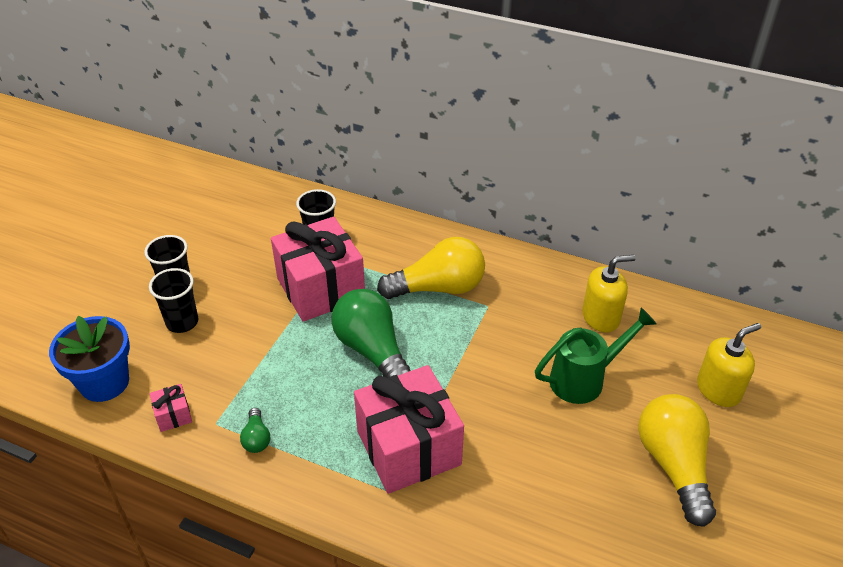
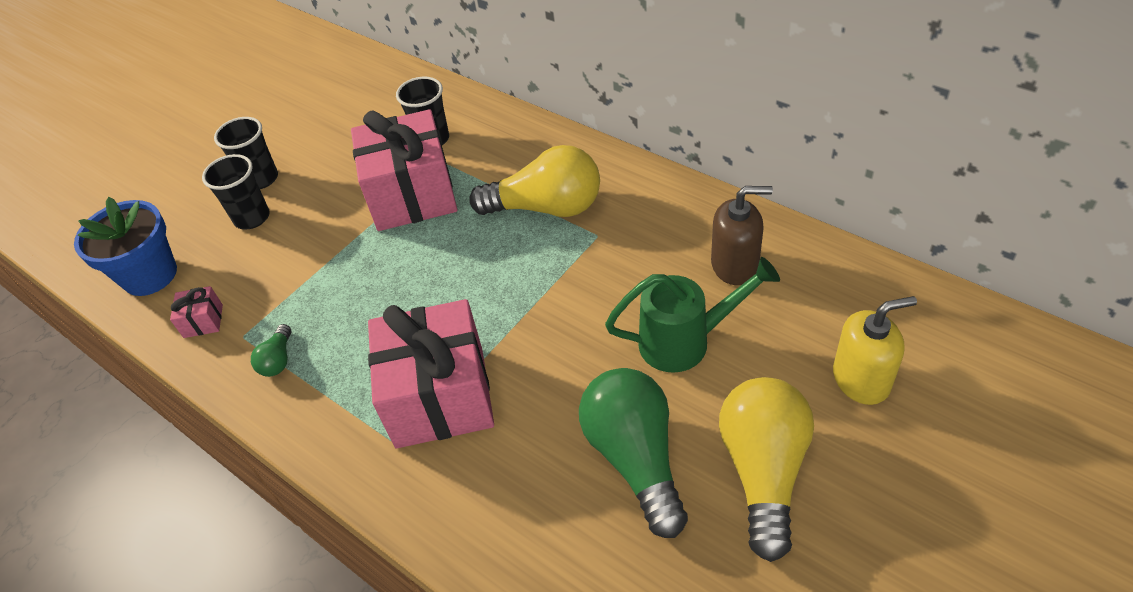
camera: 20 degrees right, 5 degrees up
(372, 351) = (442, 275): green light bulb -> green light bulb (635, 458)
(601, 317) = (735, 265): yellow soap dispenser -> brown soap dispenser

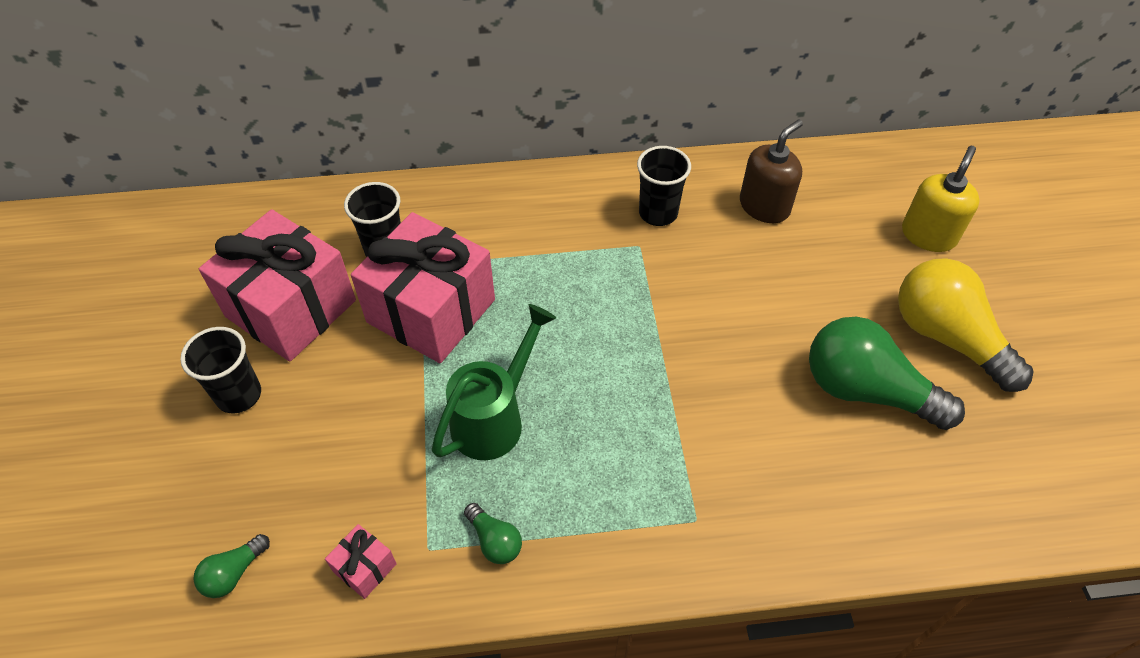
camera: 50 degrees left, 5 degrees up
(150, 275) = (234, 573): blue flower pot -> green light bulb
(252, 218) = (282, 438): black cup -> black cup (658, 213)
(440, 396) = (678, 458): pink gift -> pink gift (291, 308)
(546, 207) = (569, 248): yellow light bulb -> none
(685, 341) = (798, 284): green watering can -> green watering can (494, 418)

